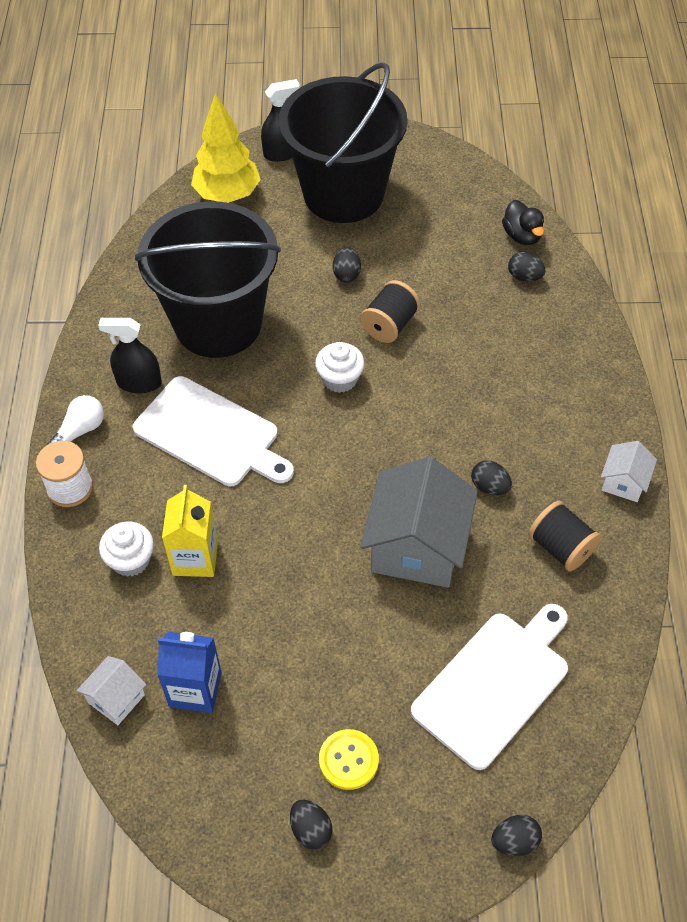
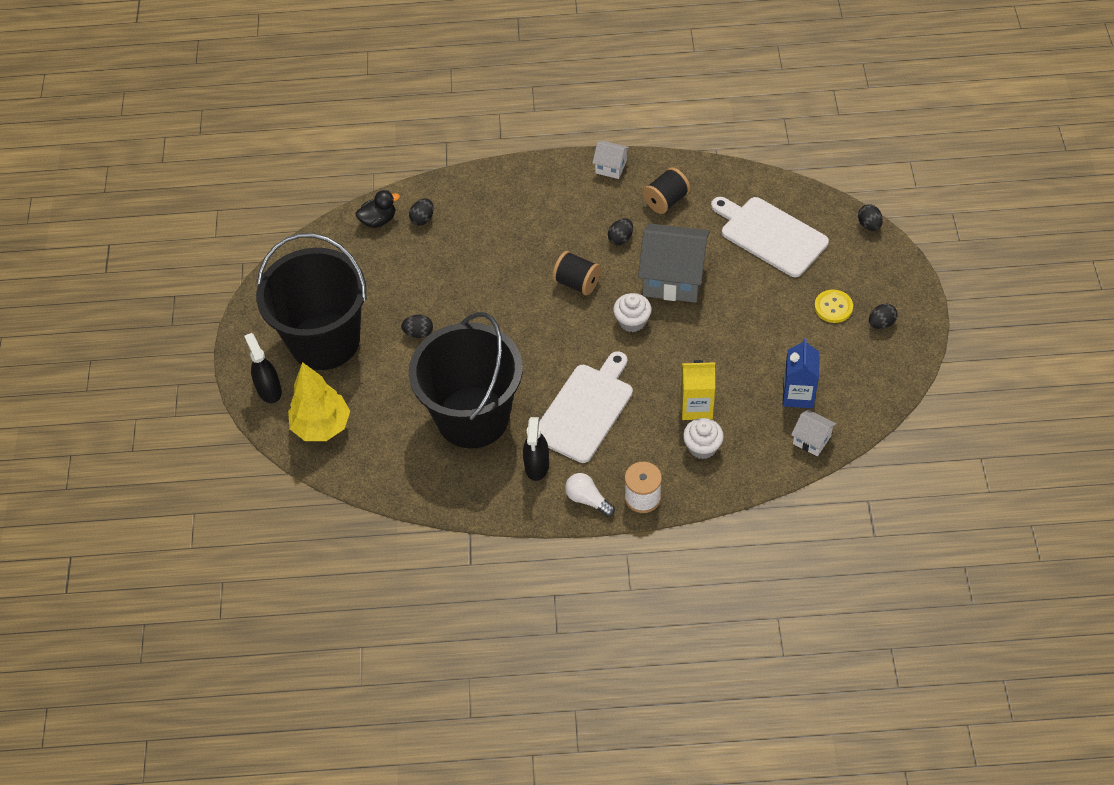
camera: 90 degrees left, 0 degrees up
(340, 379) = (528, 331): white cupcake -> white cupcake (632, 321)
(389, 325) = (473, 302): black spool -> black spool (577, 283)

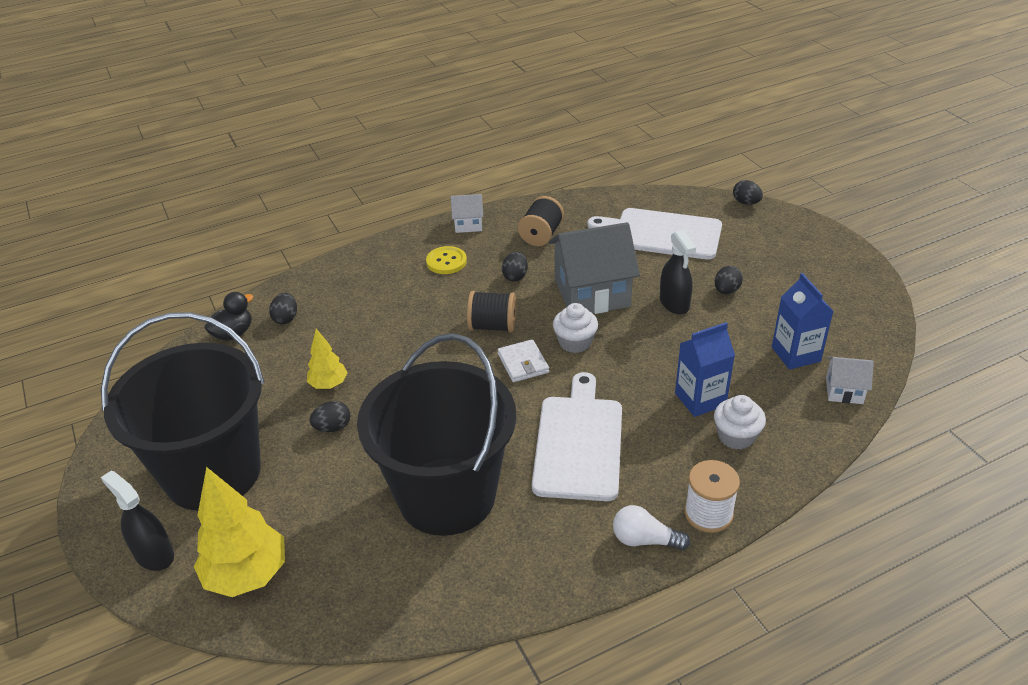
camera: 25 degrees left, 15 degrees down
(430, 294) = (328, 385): none -> yellow tree
(537, 465) = (558, 523): black spray bottle -> black spray bottle (674, 303)
(582, 326) = (523, 363): none -> white wallet
(696, 407) = (700, 399): yellow carton -> blue carton
(833, 307) = (767, 271): yellow button -> yellow button (446, 261)
(881, 323) = (822, 271): black egg -> black egg (726, 291)

